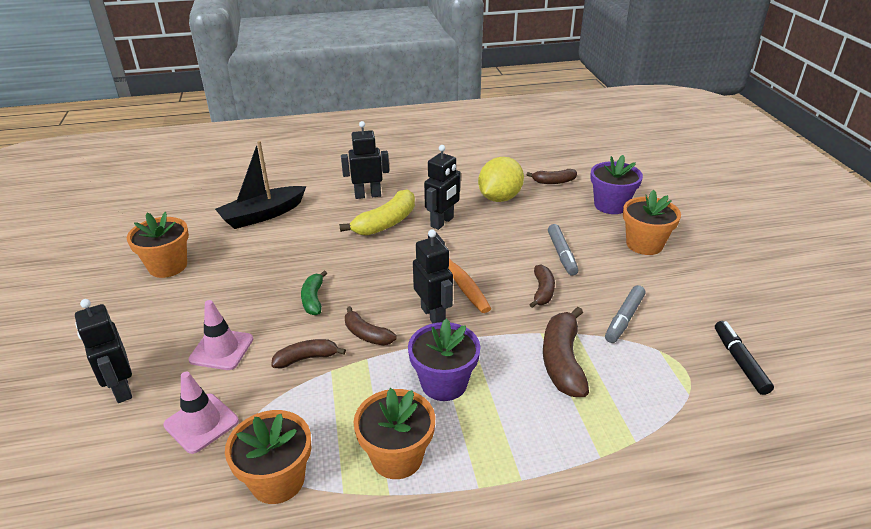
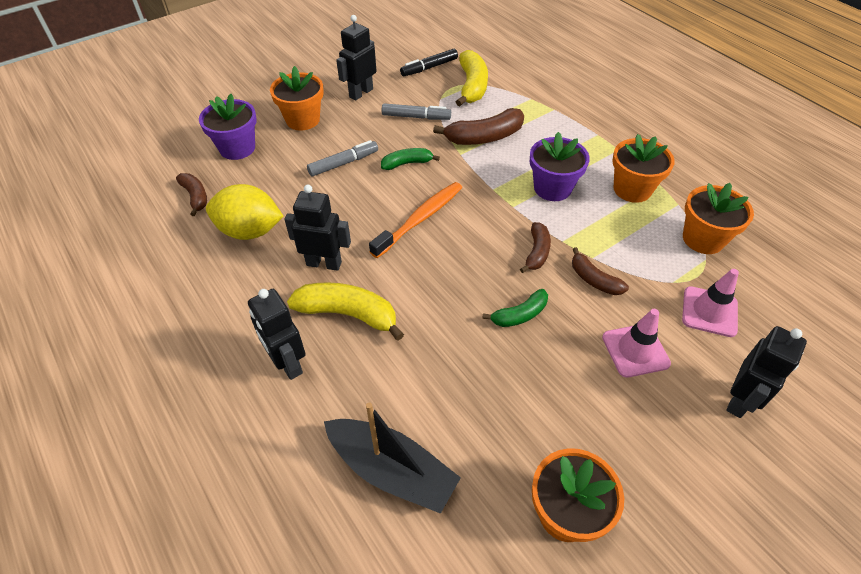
camera: 115 degrees left, 15 degrees up
(433, 315) = (482, 219): black robot -> black robot (361, 93)
(542, 291) = (407, 163): brown banana -> green banana
(682, 389) = (472, 86): none -> yellow banana

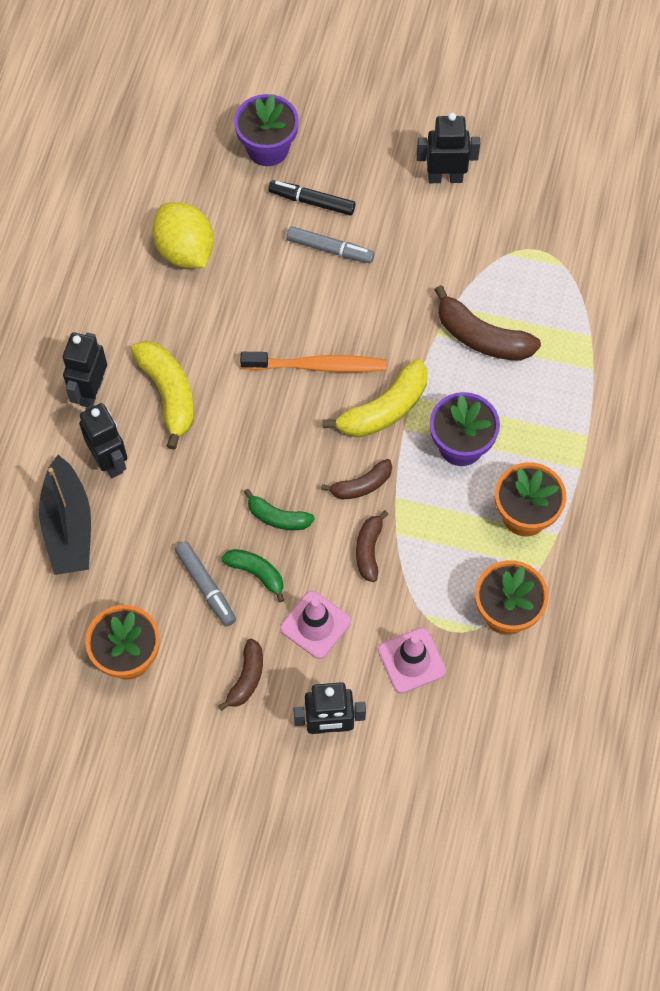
camera: 50 degrees right, 15 degrees up
(195, 197) = (183, 175): brown banana -> brown banana (246, 678)
(303, 120) = (356, 164): orange flower pot -> none
(324, 263) = (202, 335): black robot -> black robot (110, 461)
(407, 163) = (379, 300): green banana -> green banana (256, 573)
(416, 117) = (455, 255): grey marker -> grey marker (206, 586)
(429, 68) = (550, 204): black marker -> black marker (312, 202)
(472, 86) = (557, 267): yellow banana -> yellow banana (384, 410)

